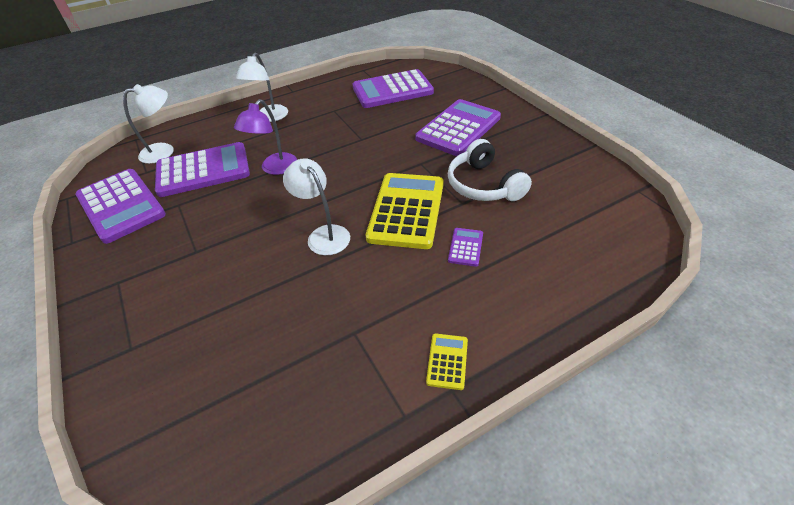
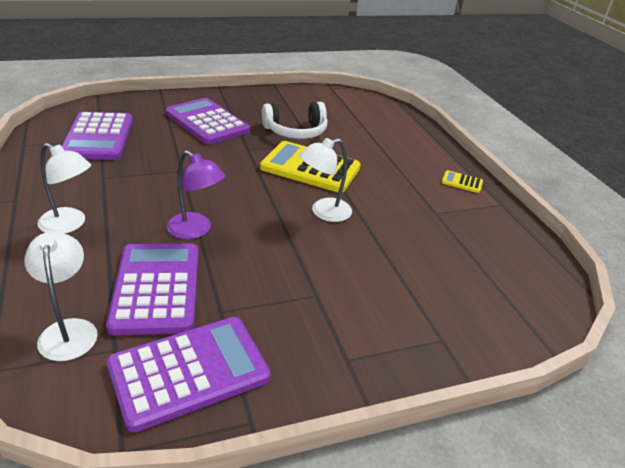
camera: 85 degrees left, 10 degrees down
(465, 247) = (363, 154): purple calculator -> none

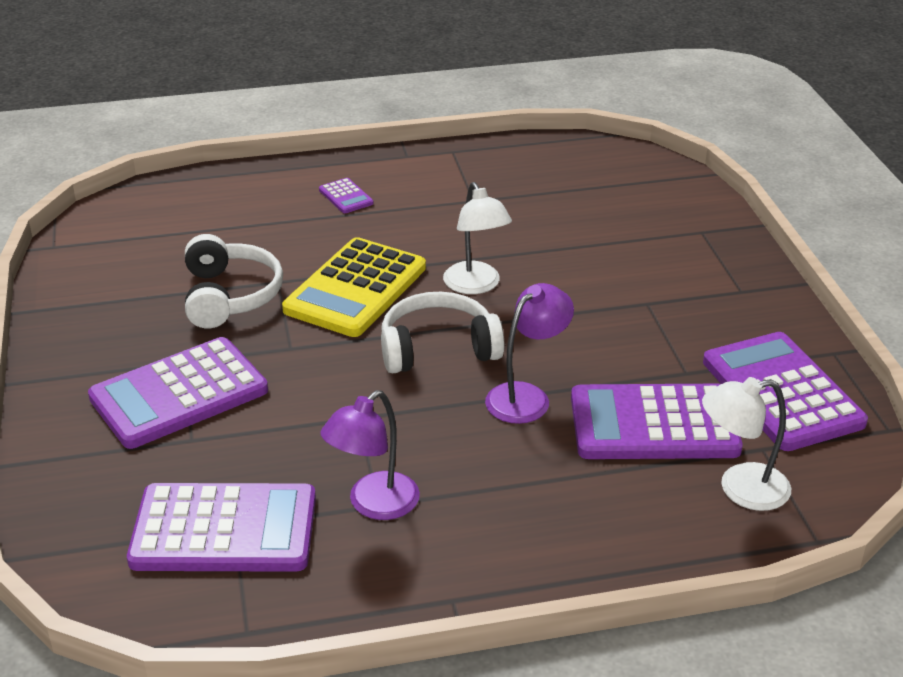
camera: 80 degrees left, 0 degrees up
(69, 225) = (521, 523): white lamp -> none
(103, 176) = (373, 505): none -> purple lamp
(249, 197) = (438, 348): none -> white headphones
(416, 163) = (346, 196): none -> purple calculator
(462, 182) = (399, 169): yellow calculator -> none

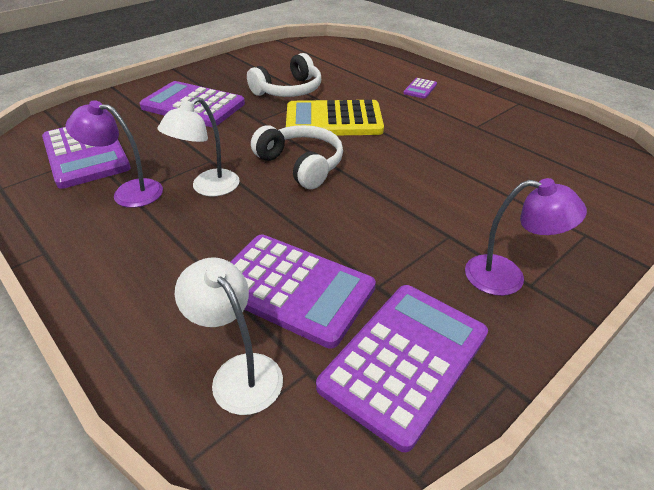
camera: 60 degrees right, 5 degrees up
(476, 285) = (383, 157): white lamp -> white lamp (208, 188)
(526, 396) = (279, 215): purple lamp -> purple lamp (507, 277)
(654, 424) = (293, 288): purple calculator -> purple calculator turned 150 degrees clockwise

